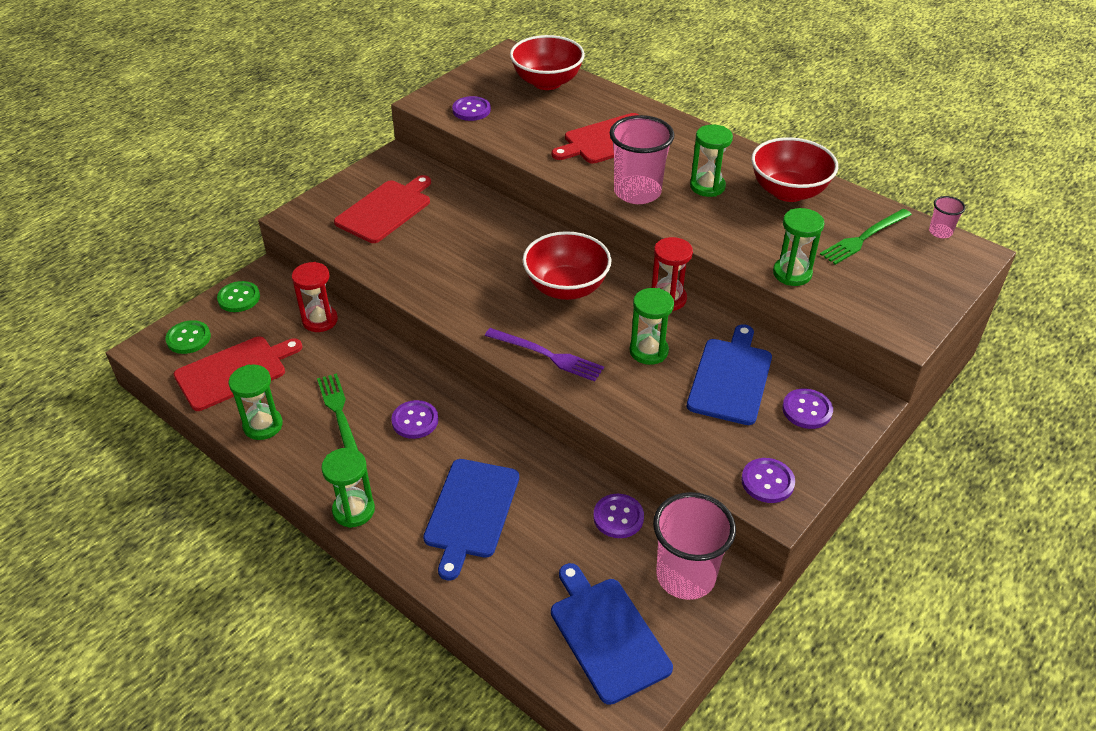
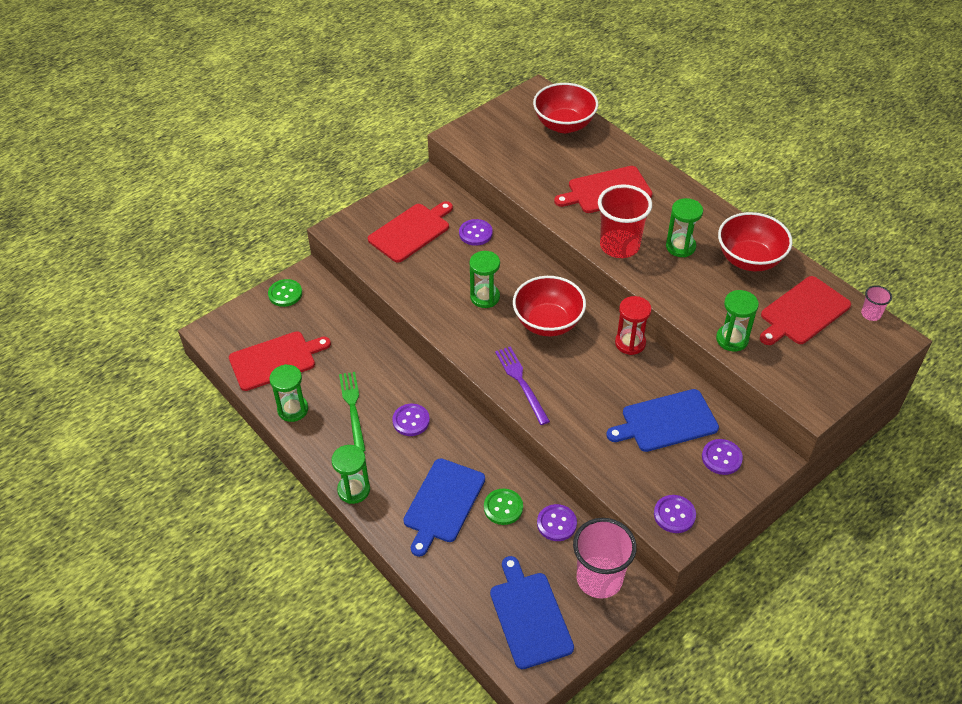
camera: 10 degrees right, 5 degrees up
(188, 338) = (242, 326): green button -> green button (503, 507)
(320, 320) = (347, 322): red hourglass -> none
(471, 110) = (494, 148): purple button -> purple button (475, 233)
(547, 355) = (521, 382): purple fork -> purple fork turned 150 degrees counterclockwise
(637, 192) = (619, 246): pink cup -> red cup
(648, 351) = (604, 389): green hourglass -> green hourglass (485, 297)
(731, 378) = (666, 421): blue cutting board -> blue cutting board turned 135 degrees counterclockwise
(864, 238) = (803, 312): green fork -> red cutting board

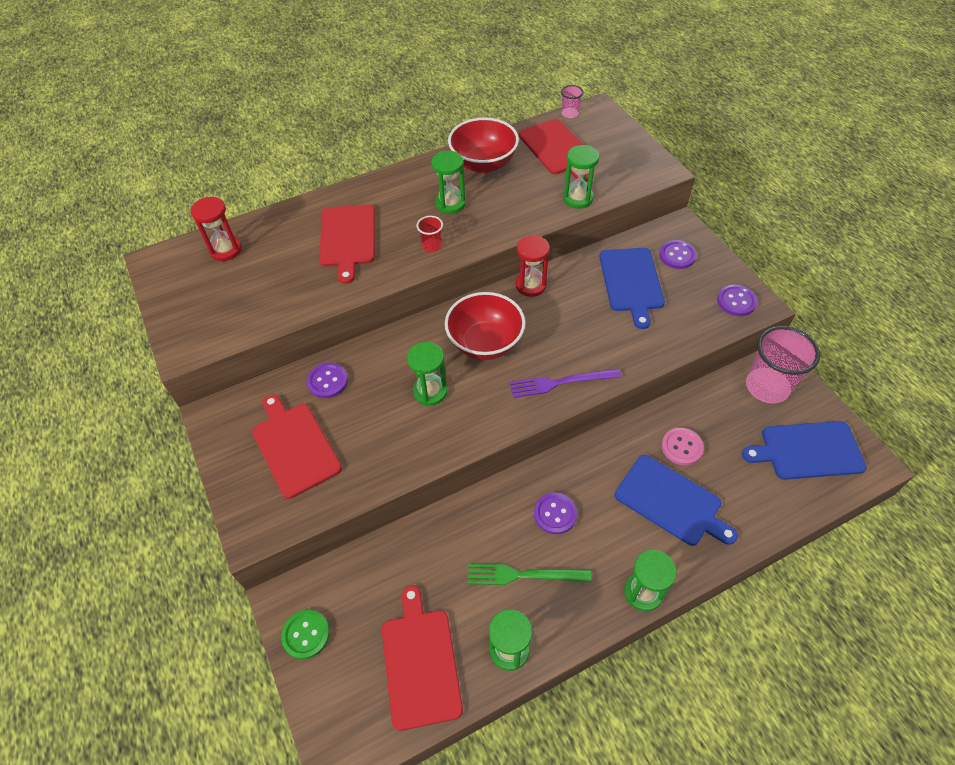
camera: 75 degrees left, 5 degrees up
(503, 507) = (682, 447): green button -> pink button
(556, 523) = (704, 406): purple button -> none
(564, 125) = (226, 250): red bowl -> red hourglass
(619, 246) = (432, 246): red cup -> red cup, size x0.47

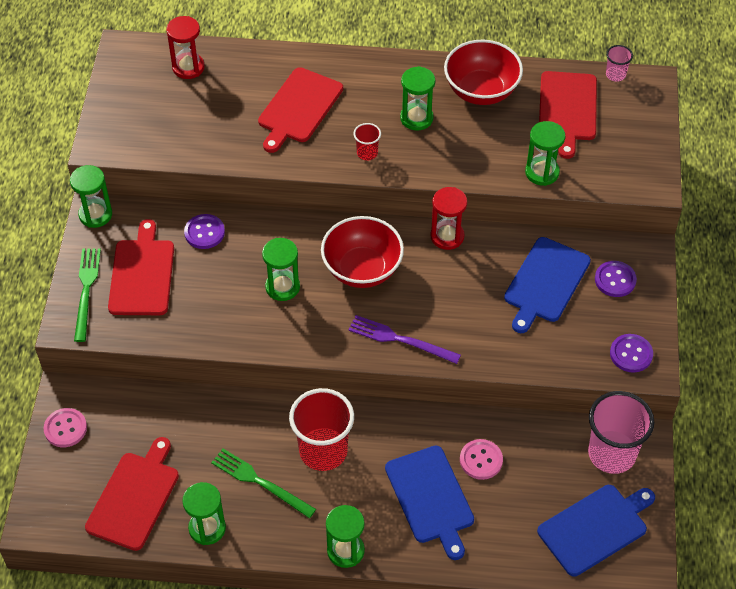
camera: 30 degrees right, 0 degrees up
(213, 416) = (95, 214): none -> green hourglass
(249, 490) = (86, 290): none -> green fork
(306, 634) = (65, 428): green button -> pink button
(555, 514) = (323, 451): purple button -> red cup
(807, 450) = (595, 528): blue cutting board -> blue cutting board turned 120 degrees clockwise

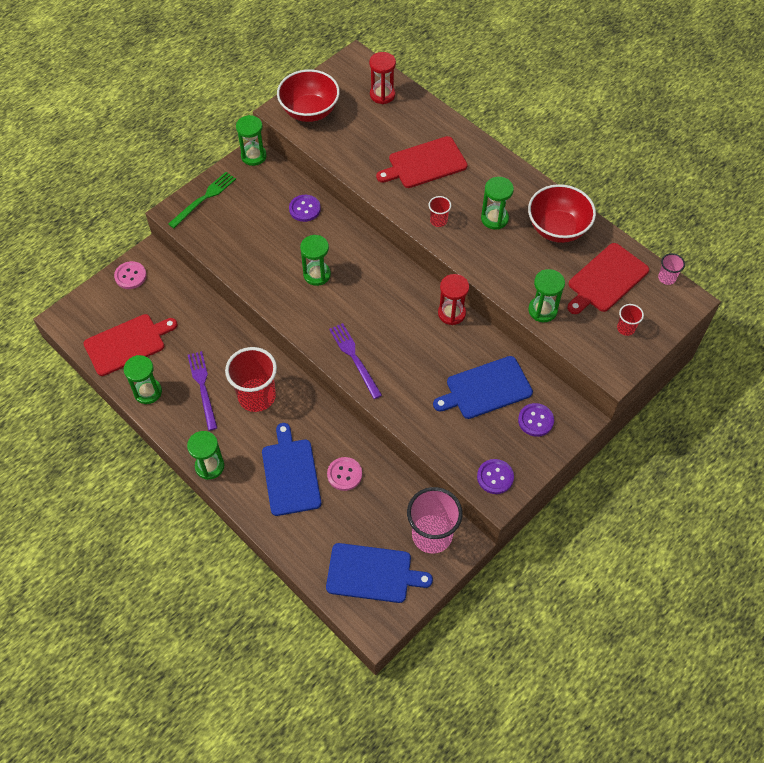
camera: 40 degrees right, 5 degrees up
(142, 274) = (244, 210): red cutting board -> none
(260, 482) = (203, 387): green fork -> purple fork
(362, 269) = (376, 297): red bowl -> red bowl (309, 111)
(430, 498) = (290, 474): blue cutting board -> blue cutting board turned 150 degrees clockwise
(626, 141) = (626, 328): none -> red cup

